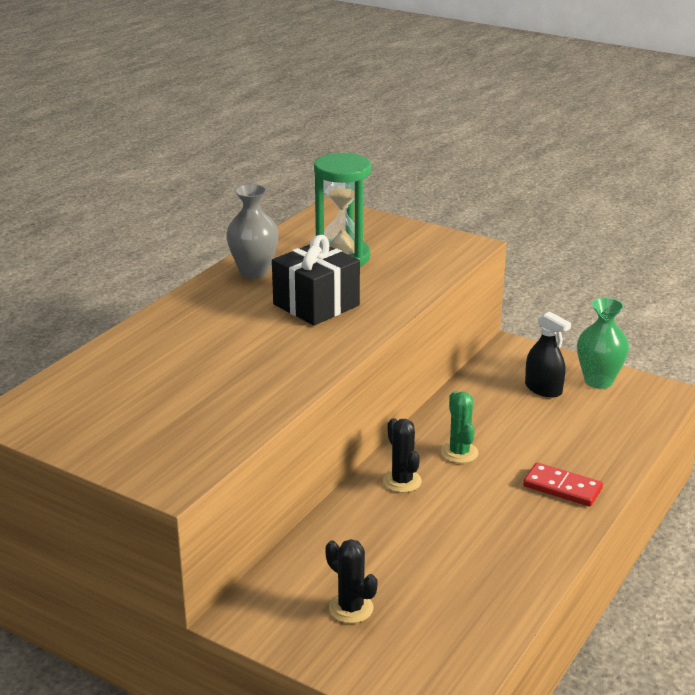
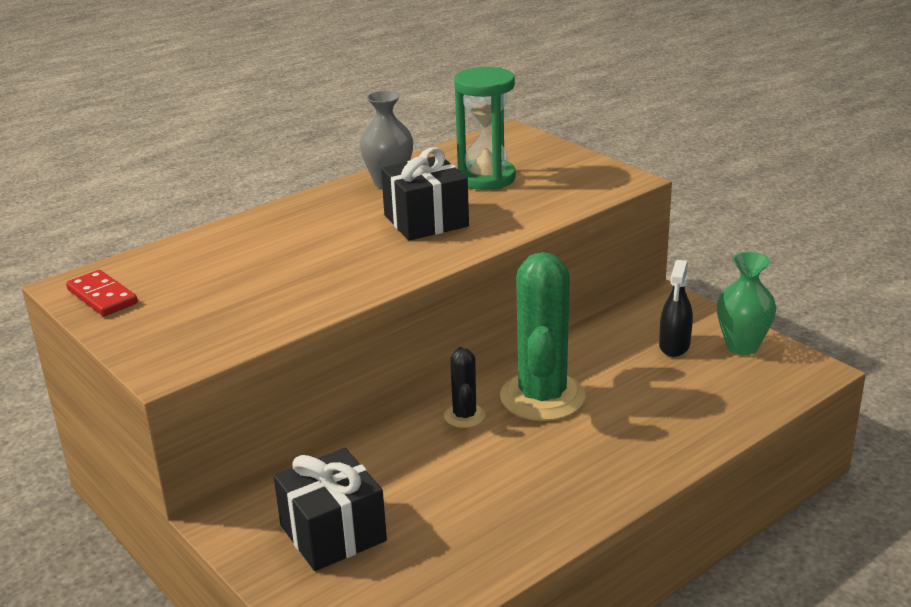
camera: 20 degrees right, 0 degrees up
(351, 608) = (333, 533): black cactus -> black gift
(459, 453) = (542, 397): green cactus -> green cactus, size x2.09
(543, 389) = (674, 346): black spray bottle -> black spray bottle turned 45 degrees clockwise
(562, 488) = (631, 452): red domino -> red domino (102, 296)

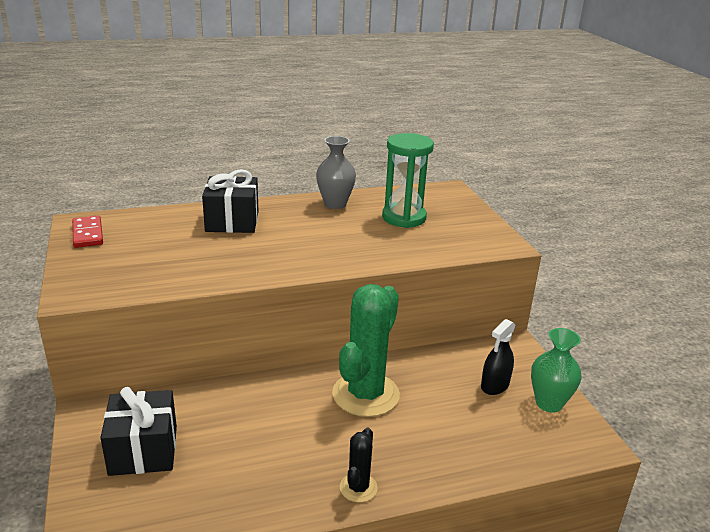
camera: 20 degrees right, 0 degrees up
(426, 221) = (334, 238): black gift -> black gift (232, 221)
(464, 416) = (300, 391): black cactus -> black cactus (358, 488)

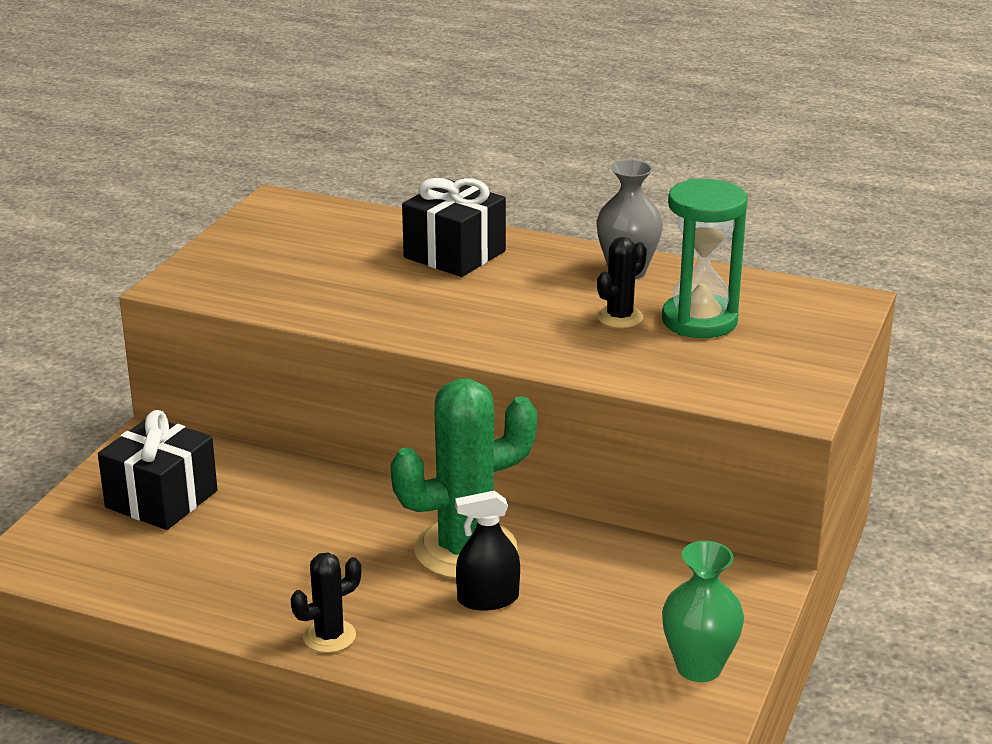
camera: 40 degrees right, 0 degrees up
(87, 234) = (270, 219): red domino -> none
(365, 228) = (619, 317): none -> black cactus
(495, 385) = (653, 614): black spray bottle -> black spray bottle (488, 599)

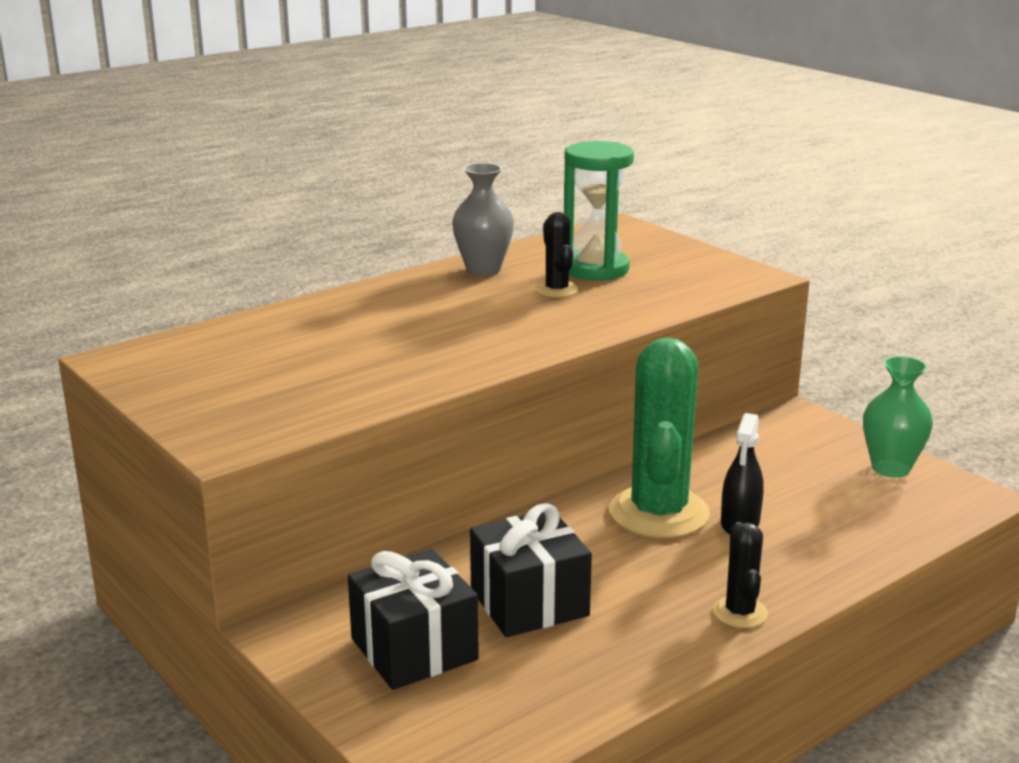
camera: 60 degrees left, 5 degrees down
(454, 254) = (358, 316): black gift -> black gift (529, 602)

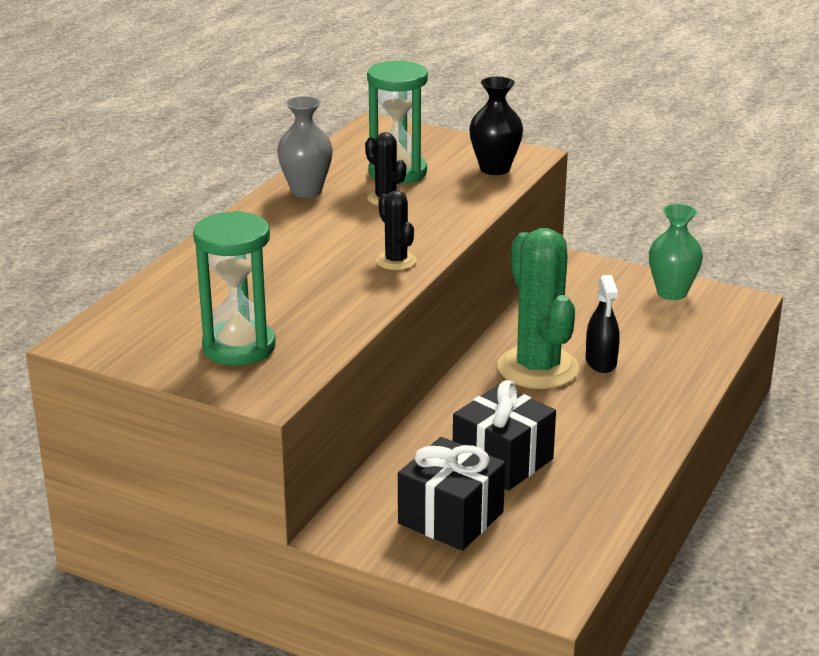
camera: 25 degrees left, 5 degrees up
(250, 396) = (239, 347): none -> green hourglass
(706, 282) = (494, 169): none -> black vase
(740, 612) = (652, 428): black cactus -> black cactus (396, 261)

